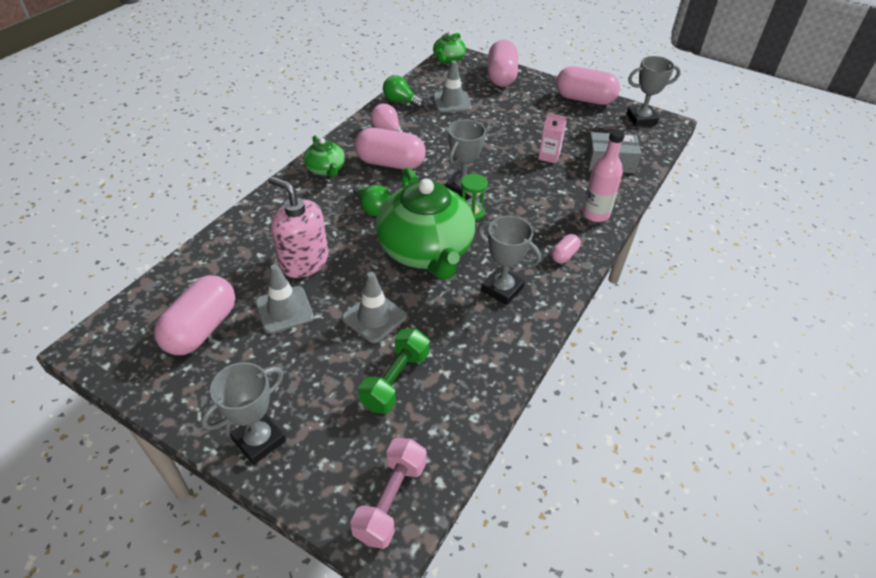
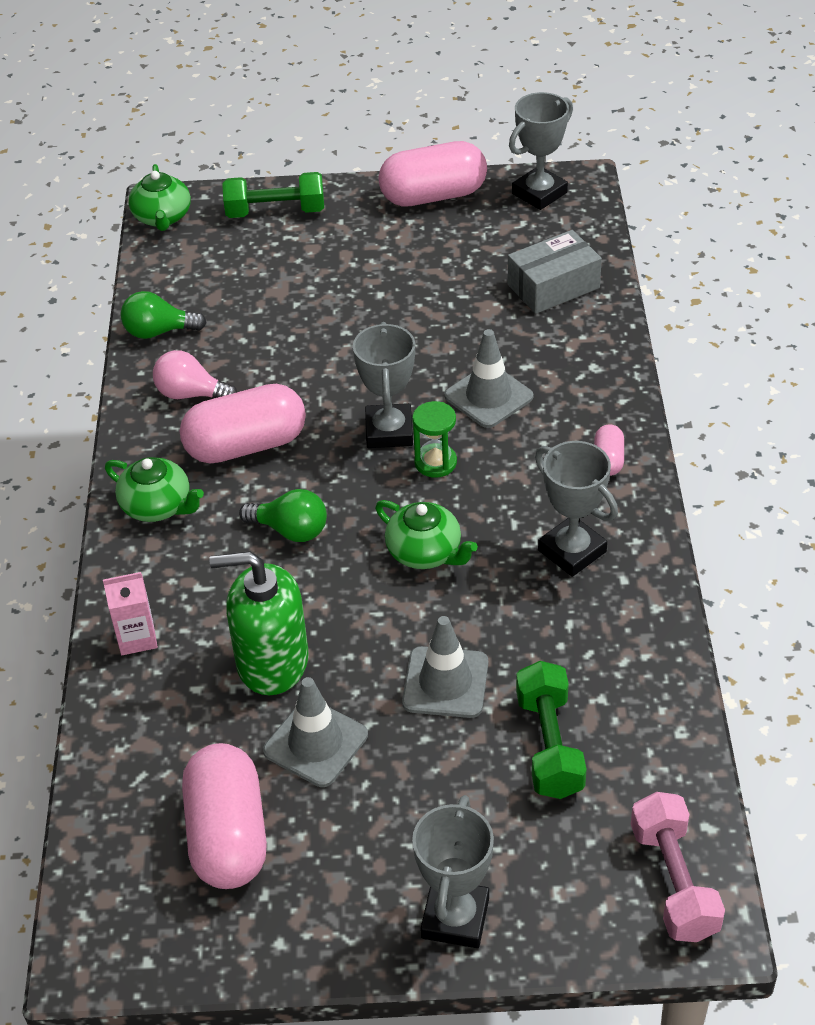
camera: 30 degrees left, 0 degrees up
(304, 261) = (272, 662): pink soap dispenser -> green soap dispenser
(426, 250) = (425, 552): green teapot -> green teapot, size x0.48
(452, 102) = (241, 294): grey traffic cone -> grey traffic cone (488, 396)
(501, 76) = (275, 211): pink capsule -> green dumbbell
(502, 289) = (572, 551): grey trophy -> grey trophy turned 45 degrees clockwise
(549, 156) = (464, 318): pink carton -> pink carton (137, 638)
(595, 214) = (598, 378): pink bottle -> none

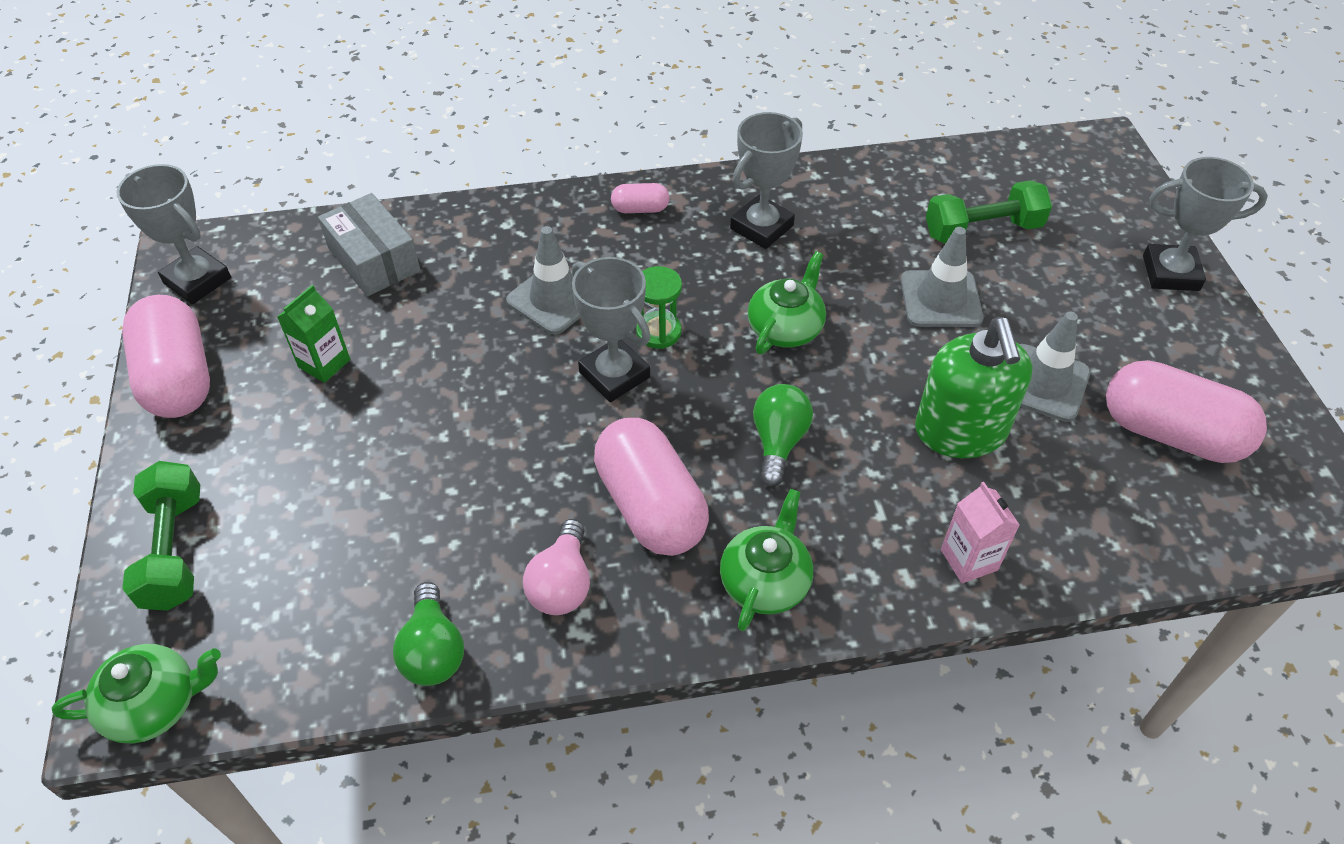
camera: 100 degrees left, 5 degrees up
(228, 835) = (1171, 433): pink capsule -> pink capsule turned 45 degrees clockwise
(389, 431) = (614, 375): grey trophy -> grey trophy turned 60 degrees clockwise
(434, 266) = (324, 363): none -> green carton
(673, 881) = (1078, 160): pink dumbbell -> none

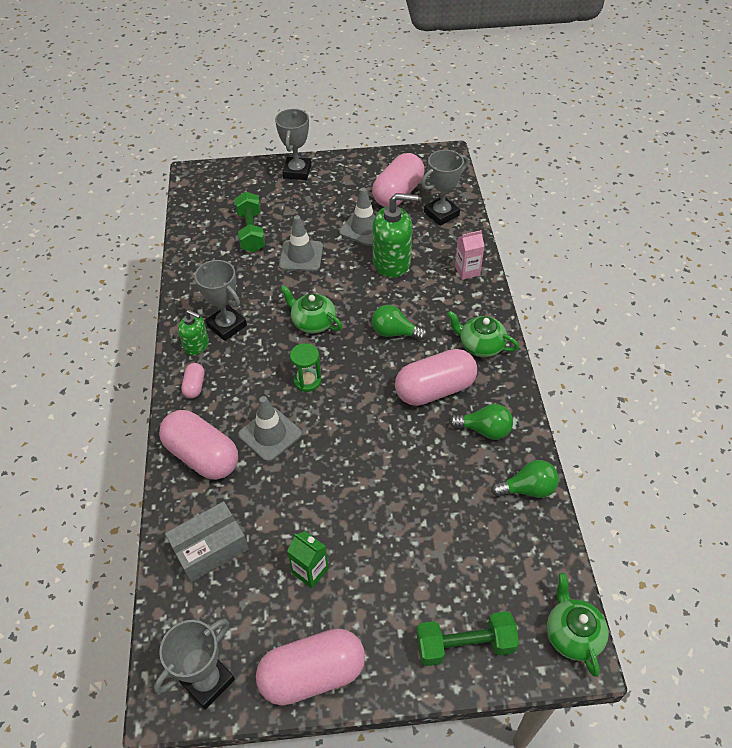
camera: 85 degrees left, 0 degrees up
(518, 233) = (202, 456): none -> pink capsule
(562, 584) = (484, 430): pink light bulb -> green light bulb
(614, 375) = (339, 403): grey trophy -> grey trophy (441, 214)
(717, 200) = (196, 345): none -> green soap dispenser

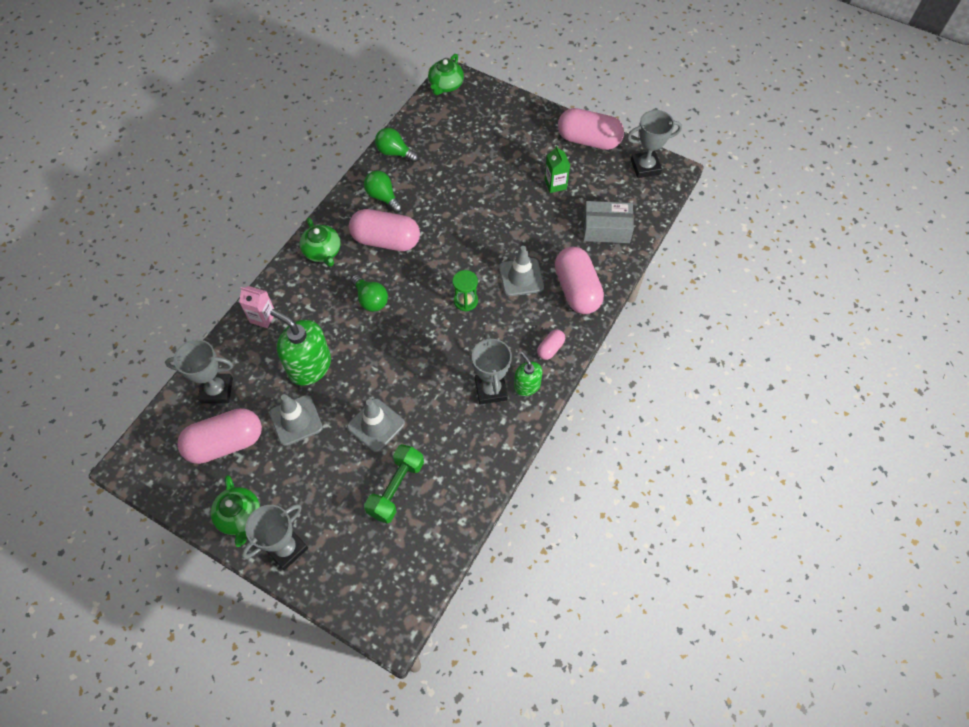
camera: 145 degrees left, 10 degrees up
(313, 322) = (422, 348): green teapot -> green teapot (240, 516)
(465, 645) = (502, 110): green dumbbell -> none

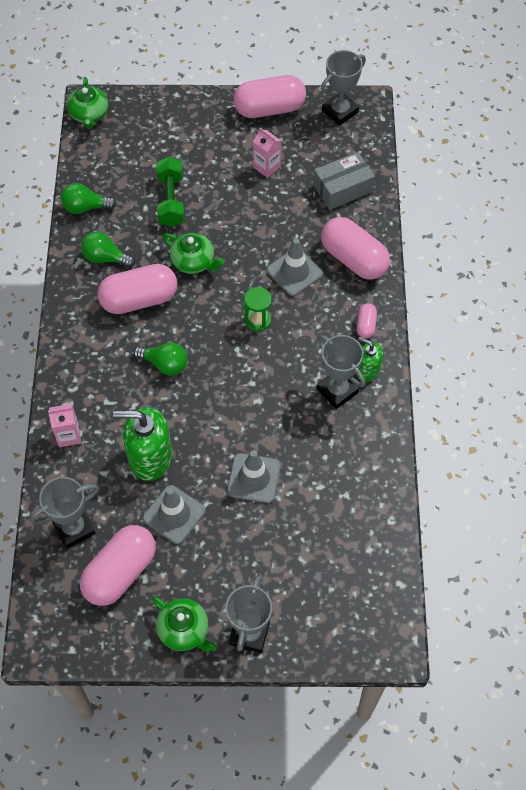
camera: 30 degrees left, 0 degrees up
(322, 251) = (82, 341): green teapot -> green teapot (193, 261)
(396, 488) = (312, 524): green dumbbell -> green dumbbell (171, 200)
(555, 184) = (266, 167): green carton -> pink carton

